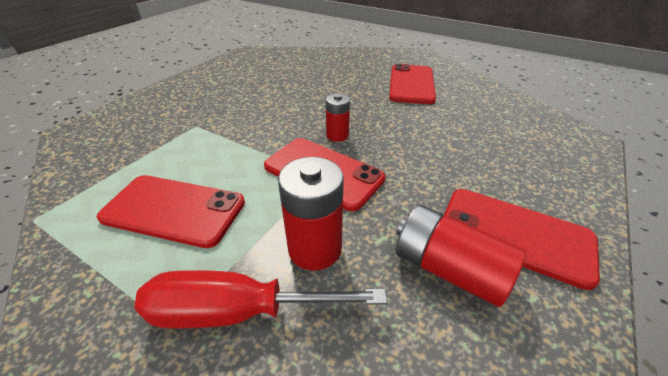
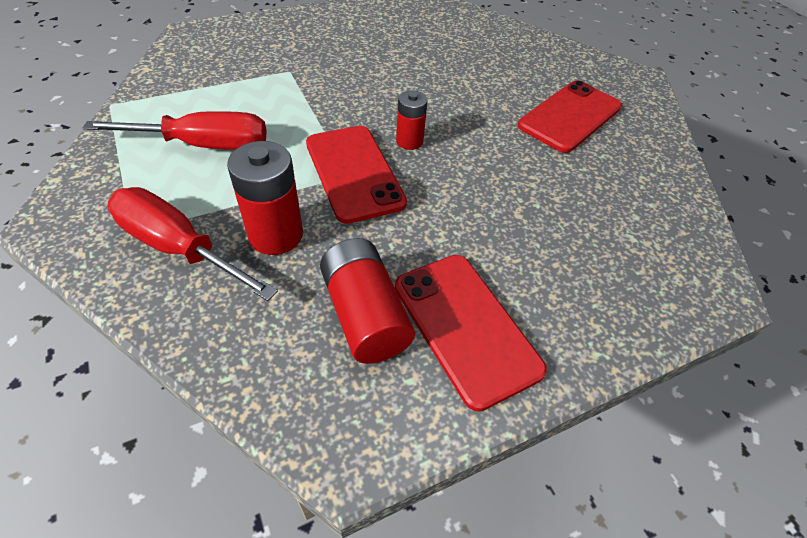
camera: 30 degrees right, 10 degrees up
(174, 210) = (204, 145): red phone -> red screwdriver

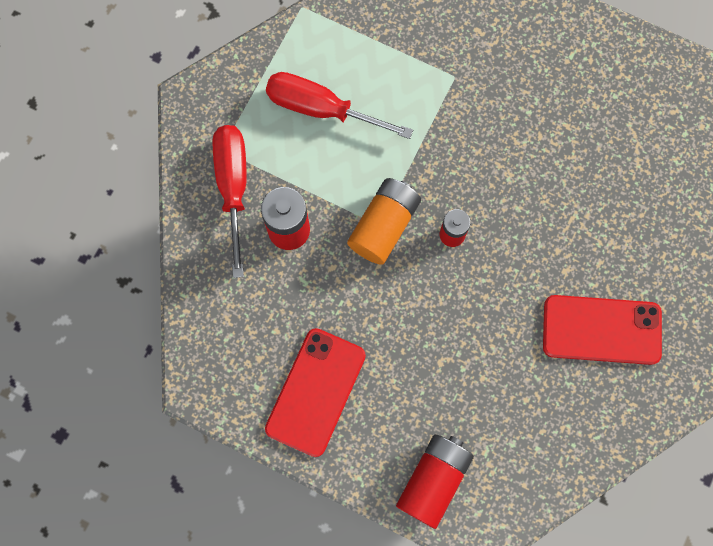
camera: 55 degrees right, 25 degrees up
(204, 145) = (321, 109): red screwdriver -> red screwdriver turned 150 degrees clockwise
(354, 173) = (384, 226): red phone -> orange battery
(365, 315) = (277, 330): red battery -> red battery (433, 480)

